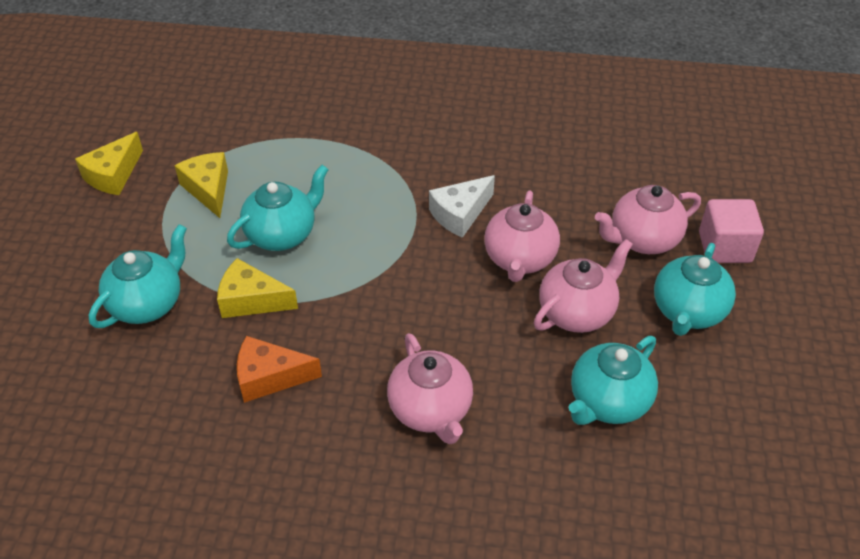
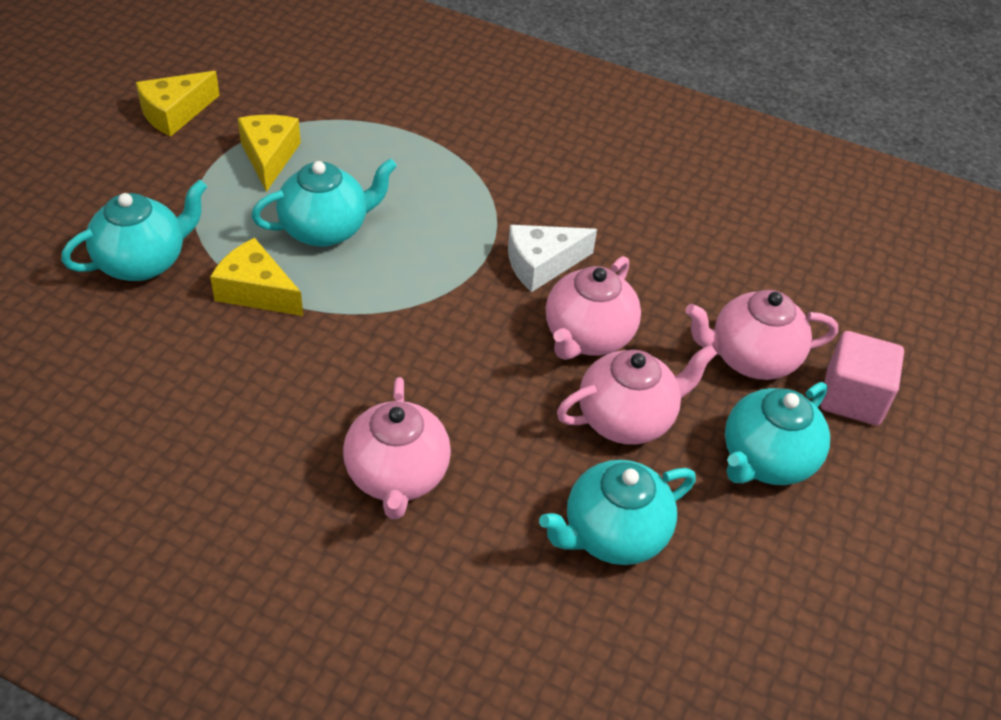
camera: 15 degrees right, 0 degrees up
(269, 377) = (234, 381): orange cheese -> none

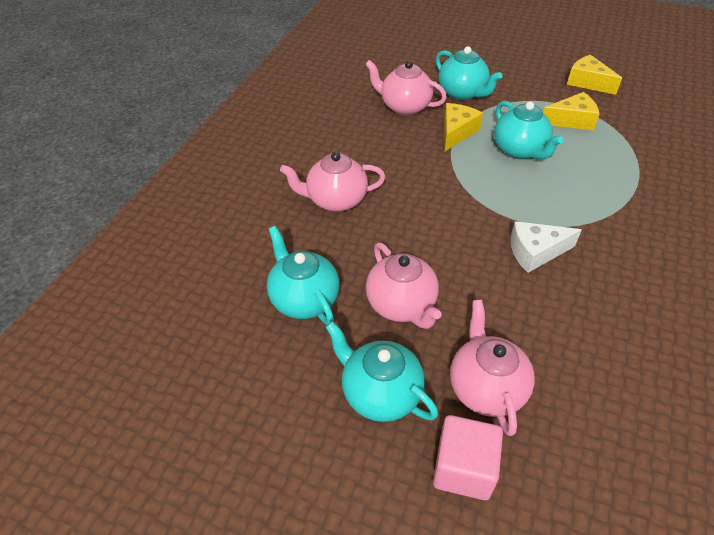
camera: 90 degrees right, 0 degrees up
(542, 265) = (535, 252): white cheese -> white cheese turned 75 degrees counterclockwise
(587, 337) = (472, 281): pink teapot -> pink teapot (404, 107)

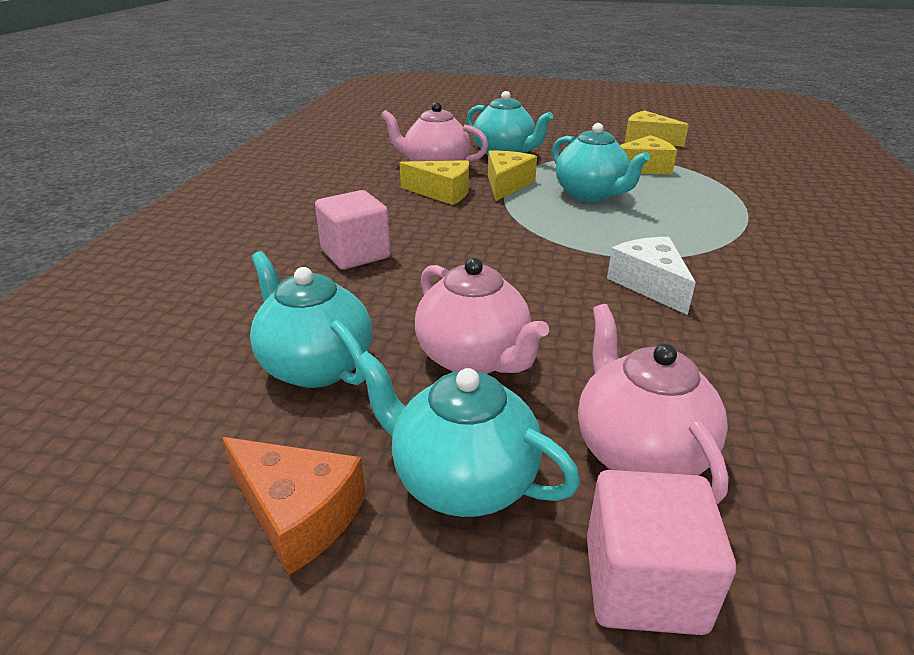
camera: 10 degrees left, 15 degrees down
(290, 402) = (298, 514): none -> orange cheese
(335, 200) = (355, 254): pink teapot -> pink cube
(405, 138) = (442, 193): none -> yellow cheese
(535, 252) = (650, 284): white cheese -> white cheese turned 90 degrees clockwise

